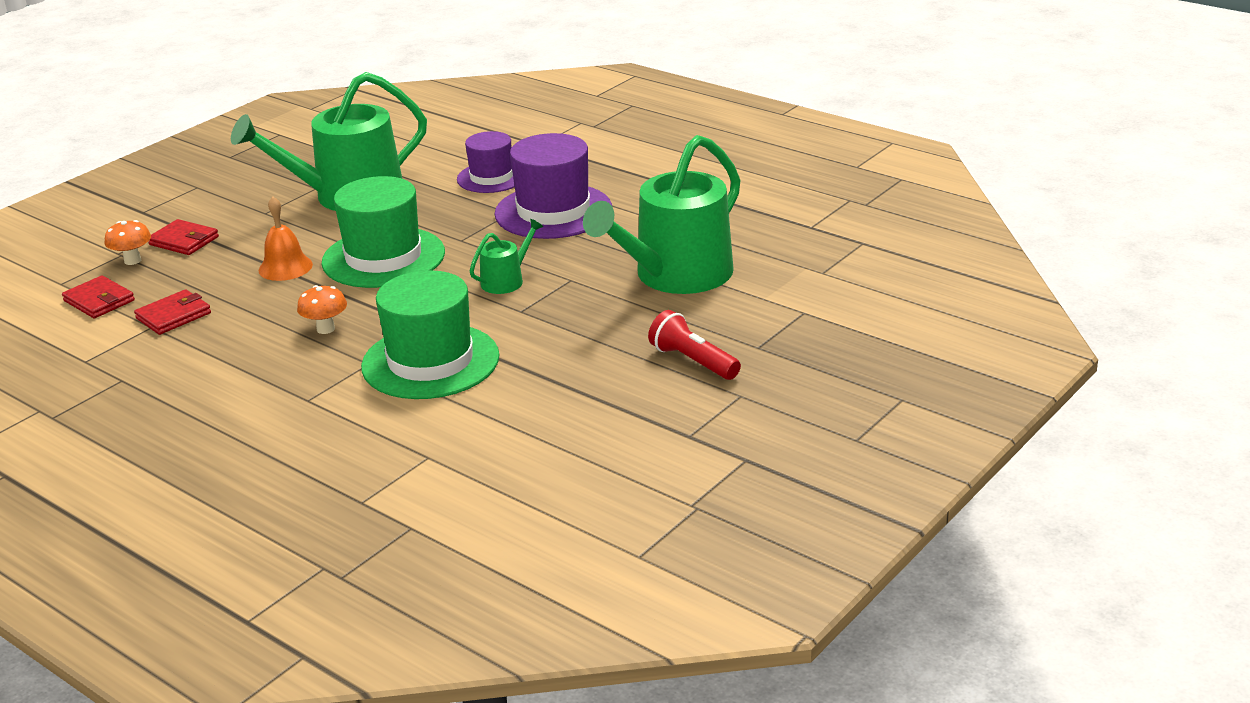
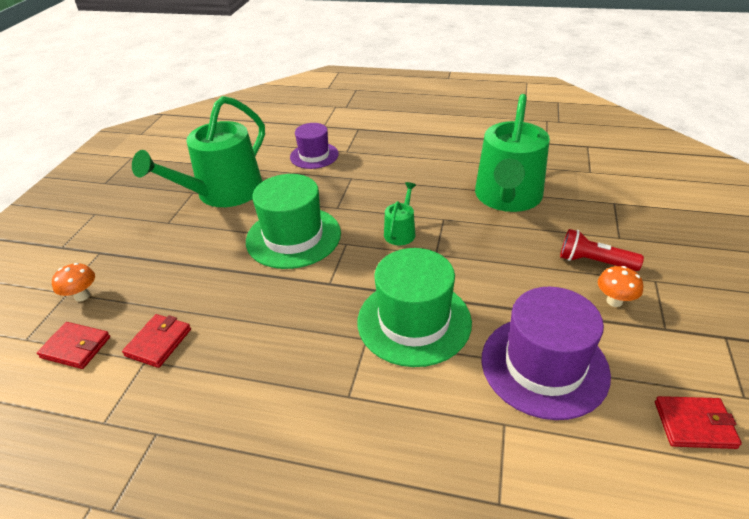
camera: 25 degrees left, 10 degrees up
(184, 241) = (117, 265): red wallet -> red wallet (694, 424)
(285, 267) = (222, 266): orange bell -> none
(325, 329) = (303, 315): orange mushroom -> orange mushroom (614, 301)
(553, 211) = (379, 170): purple hat -> purple hat (544, 366)

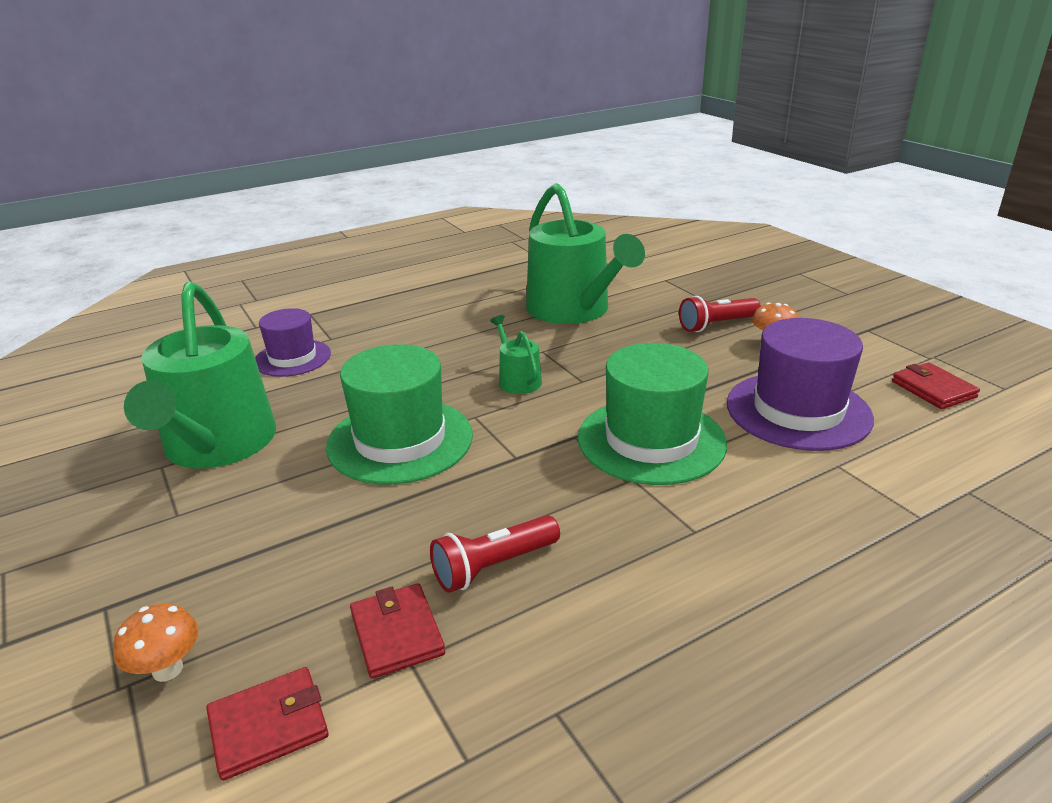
camera: 45 degrees left, 10 degrees down
(234, 339) = (493, 566): none -> red flashlight
(694, 424) = (933, 389): red wallet -> red wallet turned 75 degrees counterclockwise

